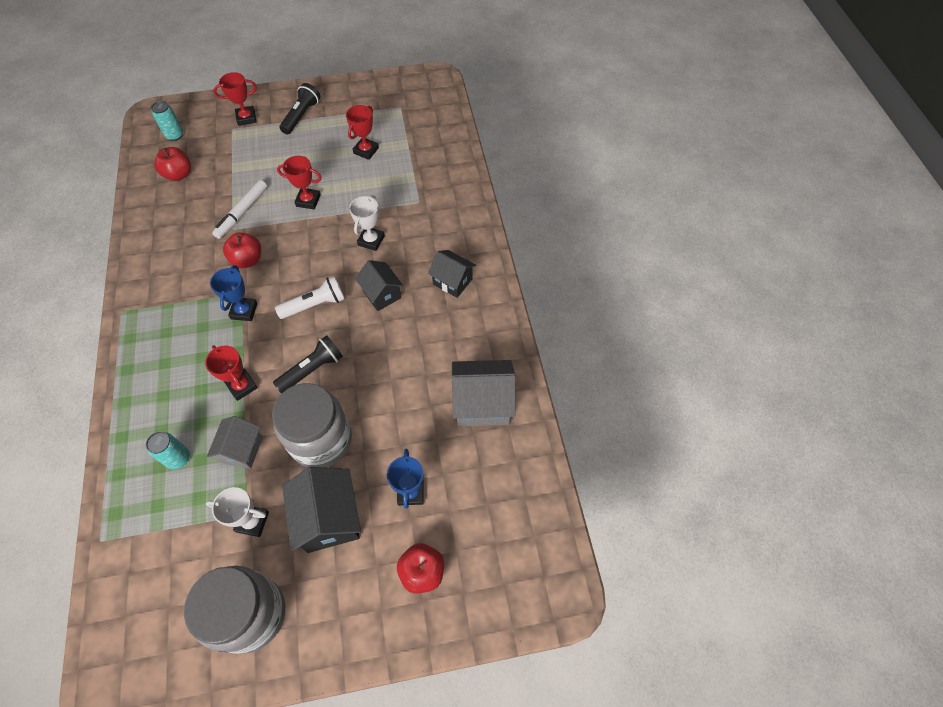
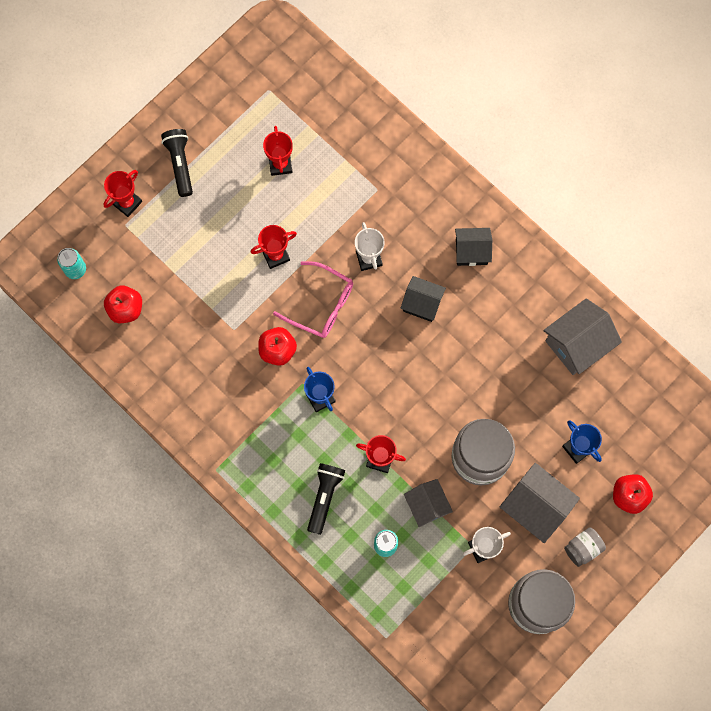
camera: 35 degrees left, 15 degrees up
(242, 213) = (227, 308): white marker -> none
(308, 250) = (321, 305): none -> pink glasses
(312, 369) = (423, 408): black flashlight -> black flashlight (324, 497)
(315, 305) = (374, 351): white flashlight -> none
(329, 518) = (535, 507): black house -> grey house
(338, 591) = (583, 548): none -> grey jar

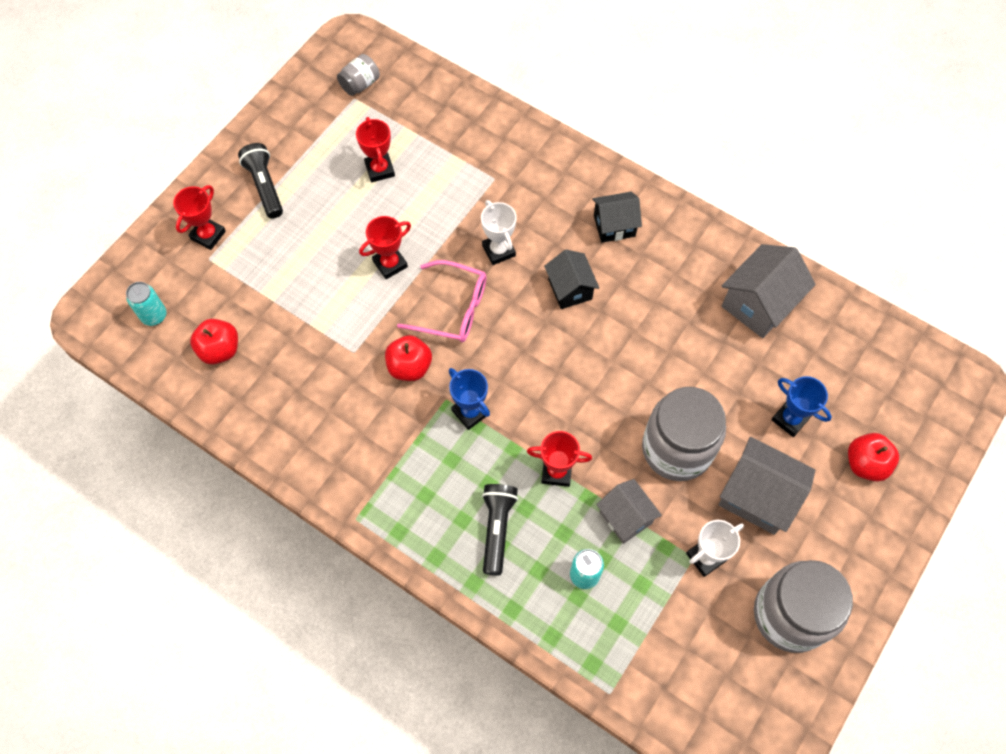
camera: 10 degrees left, 10 degrees down
(422, 304) = (570, 289): black house -> black house turned 60 degrees clockwise
(583, 548) = (828, 536): grey jar -> grey jar (360, 84)

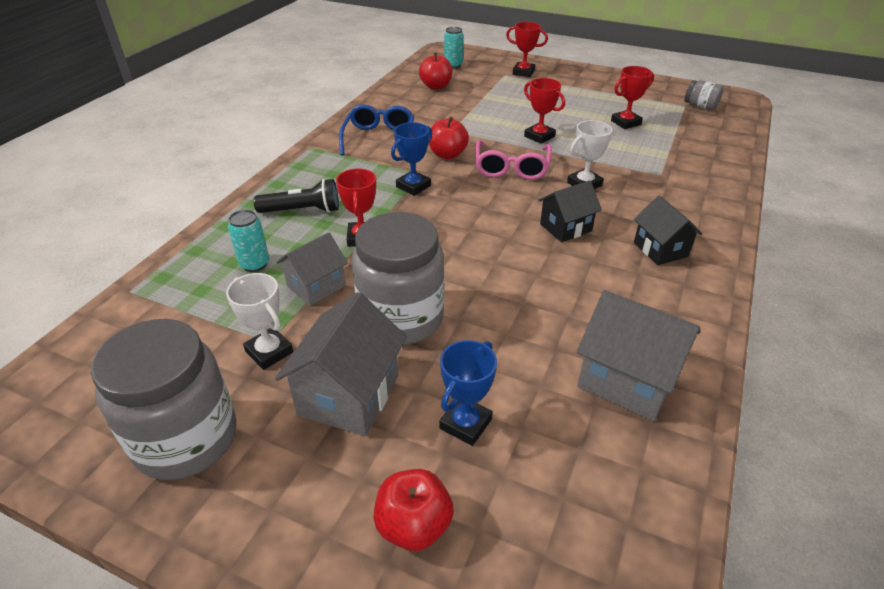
camera: 80 degrees right, 25 degrees down
(265, 186) = (576, 84): black flashlight -> none
(351, 436) = (379, 138): none -> blue glasses

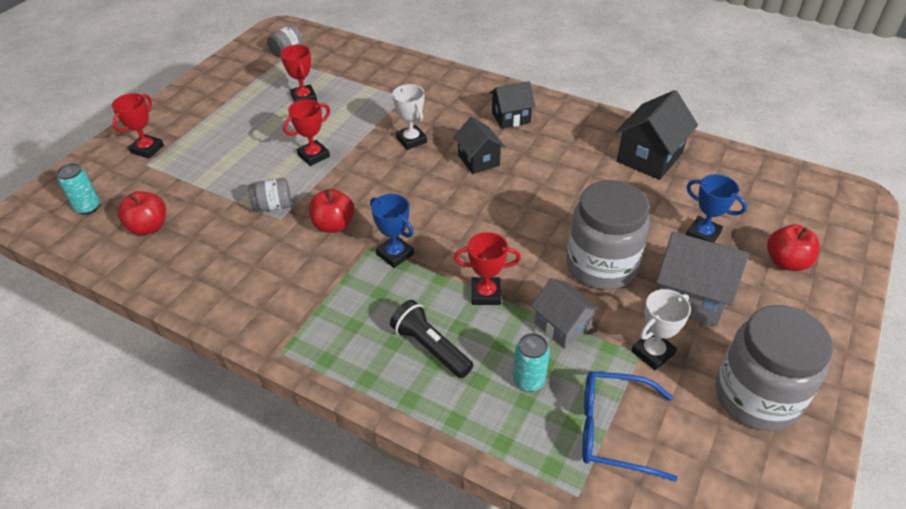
camera: 85 degrees left, 5 degrees up
(302, 211) = (430, 347): black flashlight -> black flashlight turned 45 degrees counterclockwise
(379, 138) = (276, 283): blue glasses -> blue glasses (613, 430)
(467, 126) = (273, 206): none -> grey jar
(511, 168) = (373, 181): pink glasses -> none
(627, 379) = (649, 157): grey house -> black house

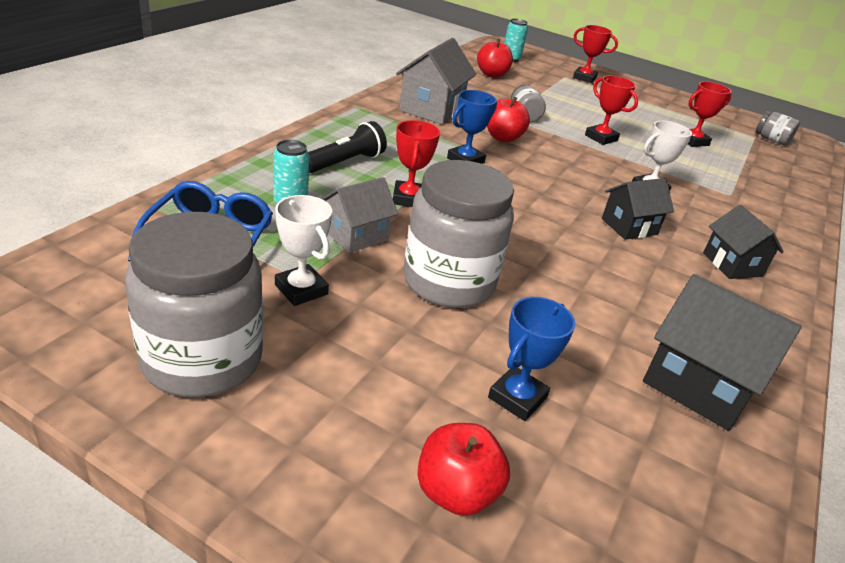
camera: 85 degrees right, 10 degrees down
(690, 296) = (387, 347): grey house -> grey house (431, 109)

